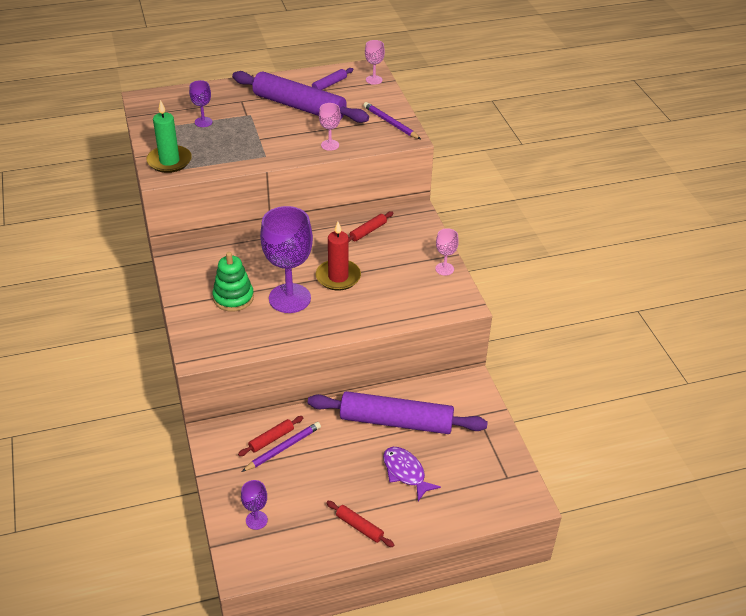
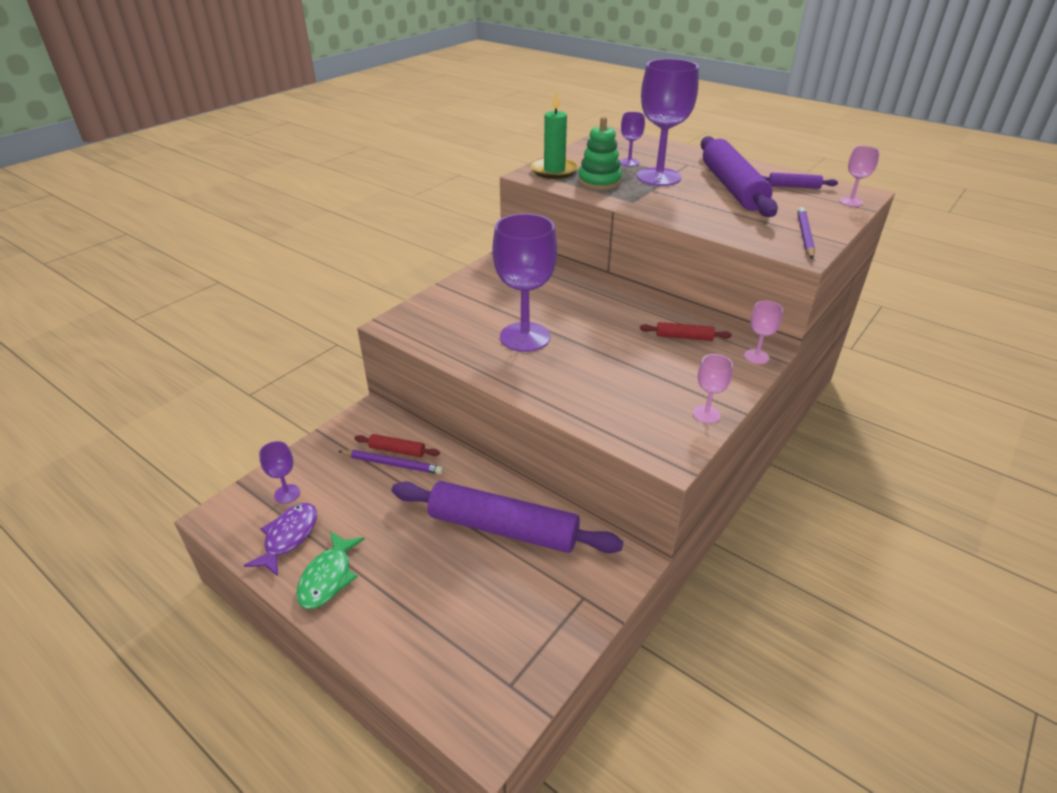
camera: 55 degrees right, 5 degrees down
(233, 298) = (487, 308): green stacking toy -> green stacking toy (599, 181)
(244, 124) = (658, 177): none -> purple goblet
(330, 145) = (706, 221): pink goblet -> pink goblet (756, 357)
(338, 277) = (592, 350): red candle -> none
(359, 527) = (328, 577): red rolling pin -> green fish
(396, 421) = (503, 528): purple rolling pin -> purple rolling pin turned 45 degrees counterclockwise
(405, 472) = (436, 576): purple fish -> purple fish (289, 537)

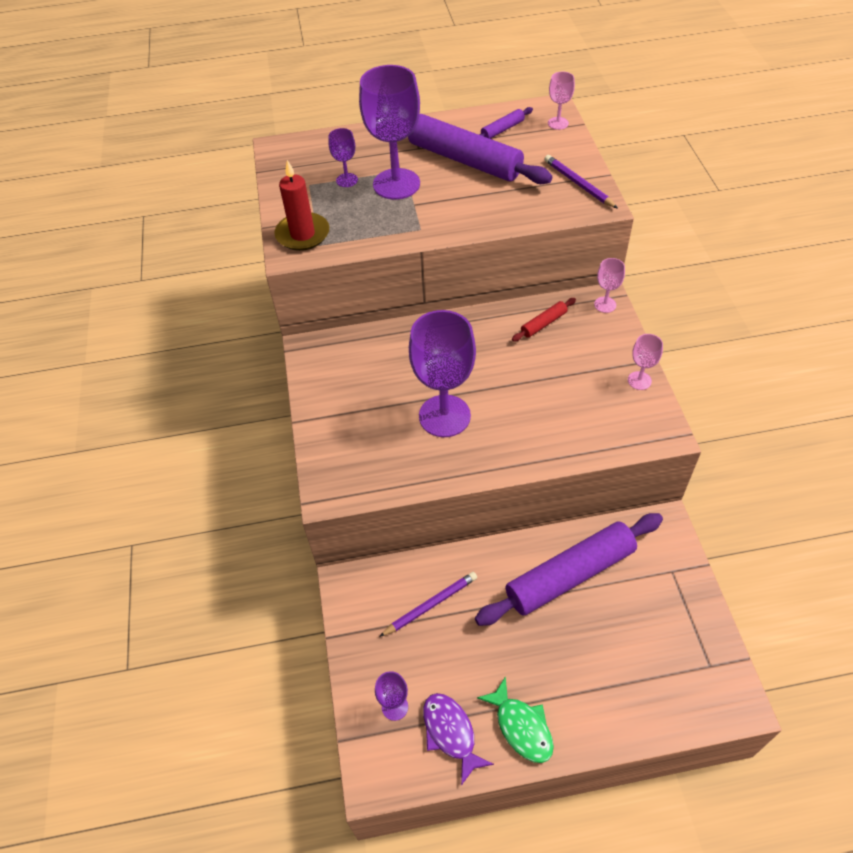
camera: 45 degrees left, 15 degrees up
(397, 450) = (417, 591): red rolling pin -> none
(554, 171) = (302, 234): green candle -> red candle
(599, 181) = (360, 222): green stacking toy -> none

